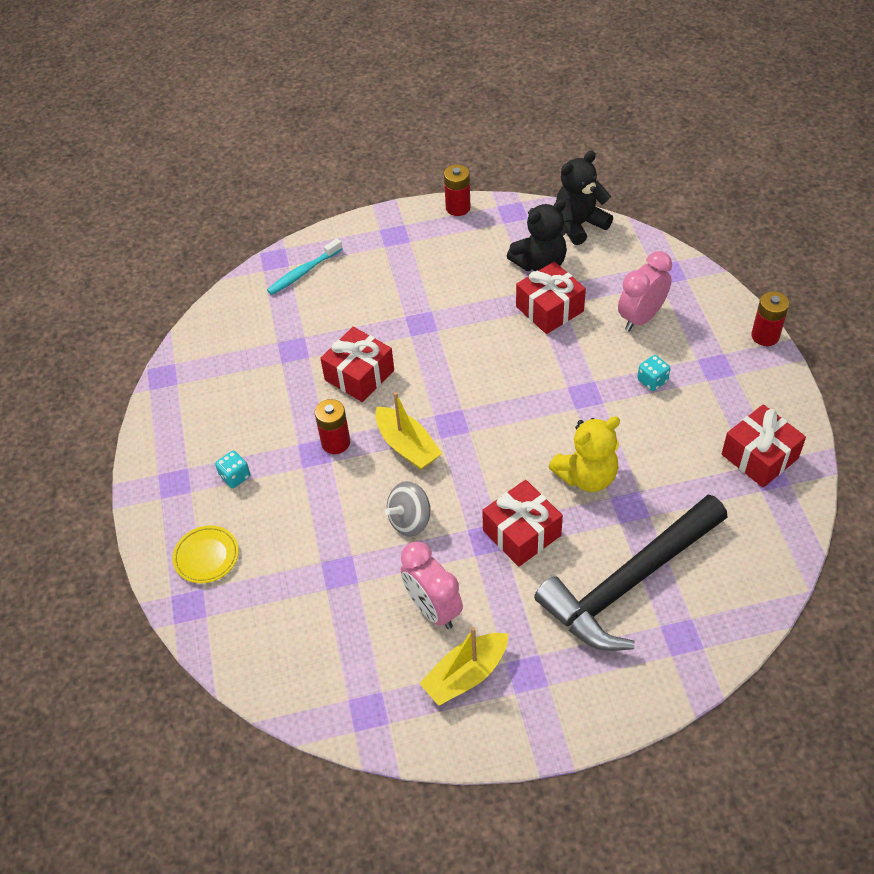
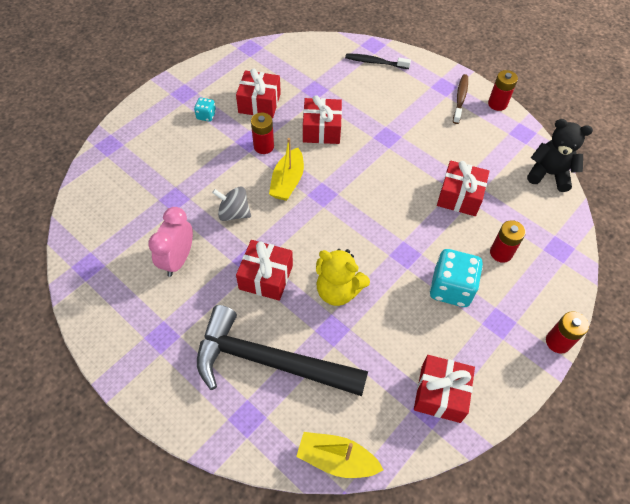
camera: 50 degrees right, 5 degrees up
(206, 556) = (145, 134): yellow plate -> none
(264, 413) = (259, 103): none -> red gift
(303, 272) = (375, 62): turquoise toothbrush -> black toothbrush
(424, 232) = (460, 98): none -> brown toothbrush
(466, 675) = (141, 303): yellow boat -> yellow boat (336, 459)
(540, 263) = (493, 171): black teddy bear -> none
(641, 318) = (501, 253): pink clock -> red battery
(652, 381) = (451, 288): turquoise dice -> turquoise dice, size x2.03

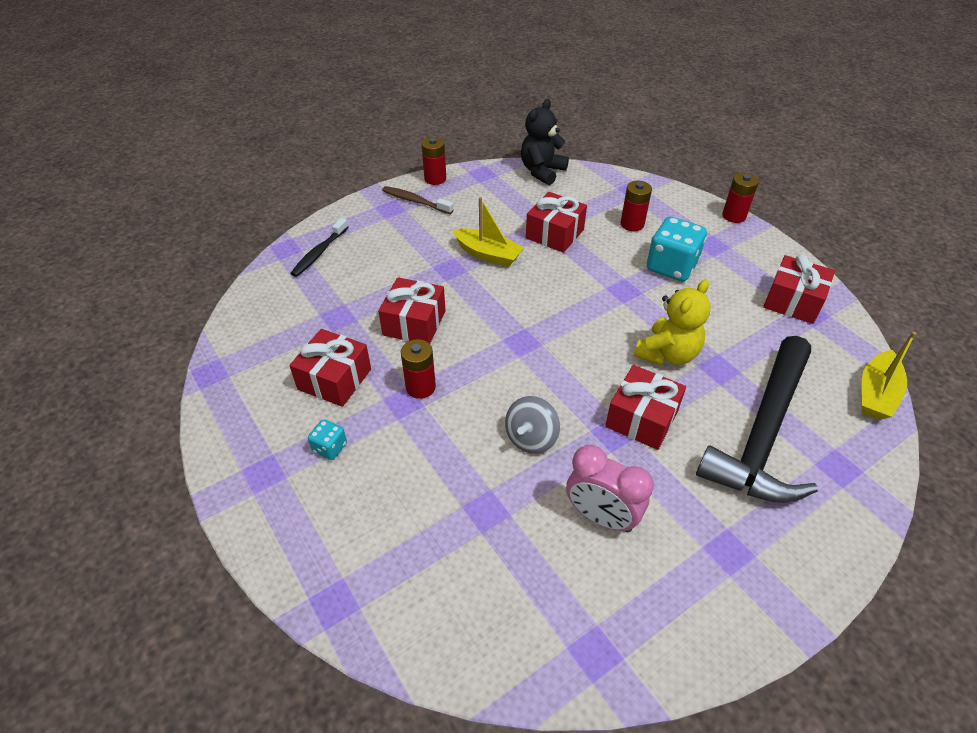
camera: 75 degrees left, 10 degrees down
(287, 181) = (492, 372): yellow boat -> yellow boat (488, 254)

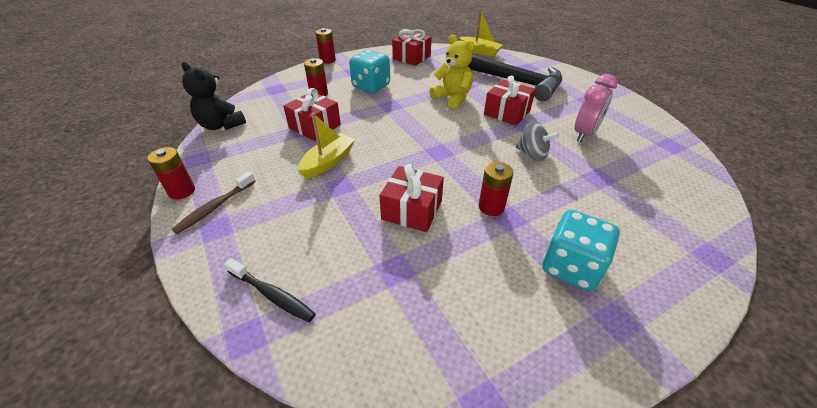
camera: 85 degrees left, 5 degrees down
(330, 447) = (571, 267): turquoise dice -> turquoise dice, size x2.03
(334, 379) = (486, 267): red gift -> none

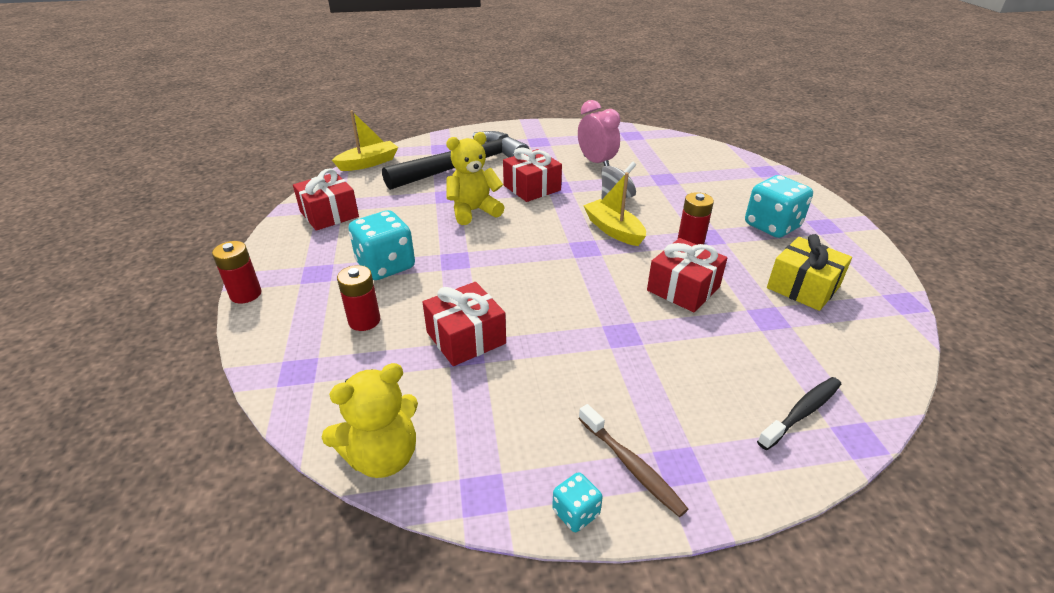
camera: 70 degrees left, 5 degrees down
(182, 191) = (576, 513): red battery -> turquoise dice
(221, 125) = (382, 456): black teddy bear -> yellow teddy bear
(328, 162) = (566, 336): yellow boat -> yellow boat (613, 230)
(460, 296) = (803, 287): none -> yellow gift

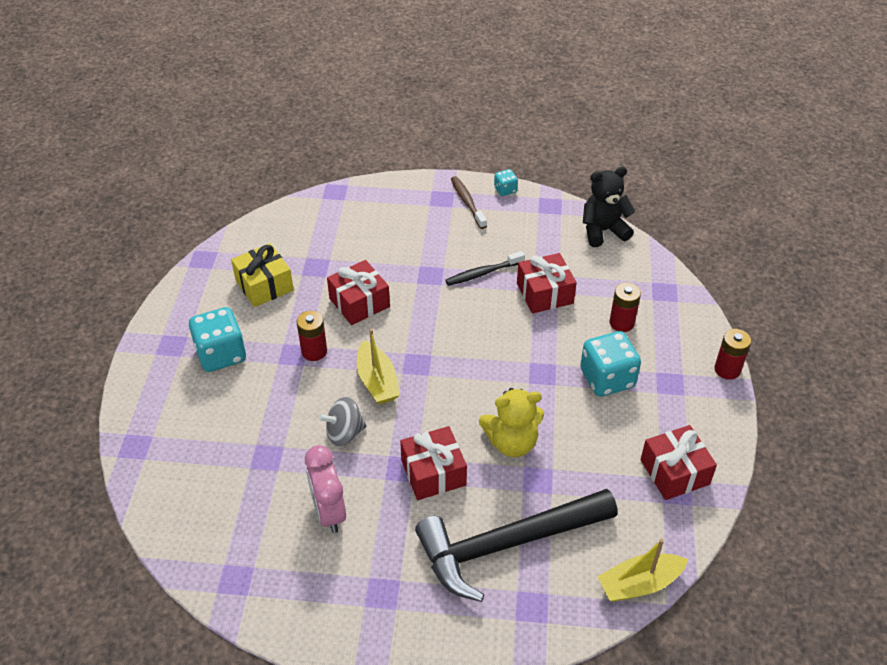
camera: 165 degrees left, 10 degrees up
(382, 456) = (603, 231): yellow teddy bear -> black teddy bear
(802, 412) = (353, 208): black toothbrush -> black toothbrush (482, 273)

